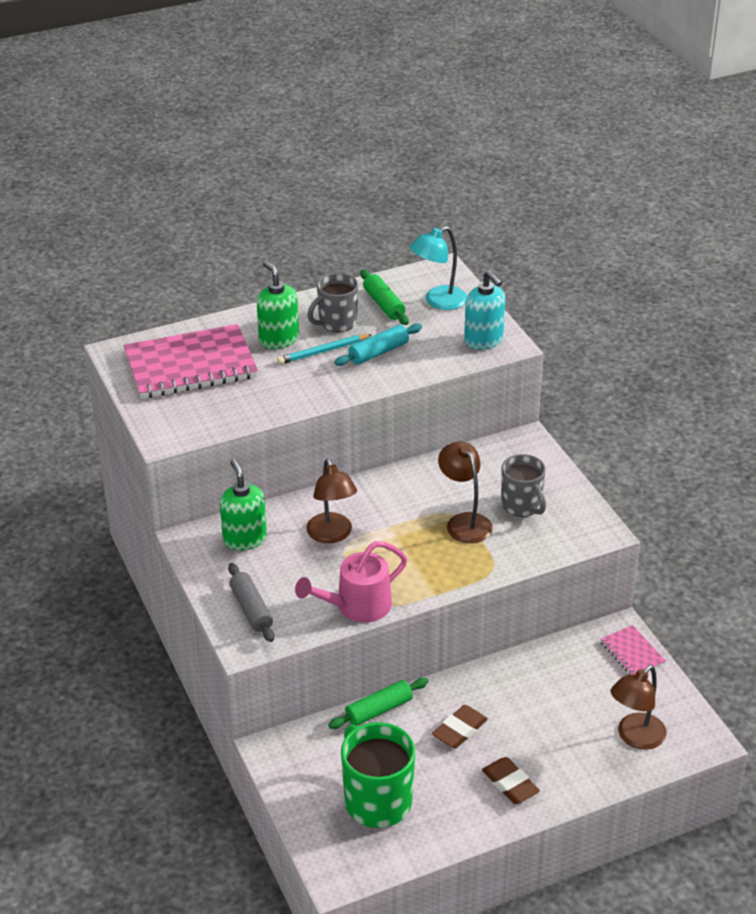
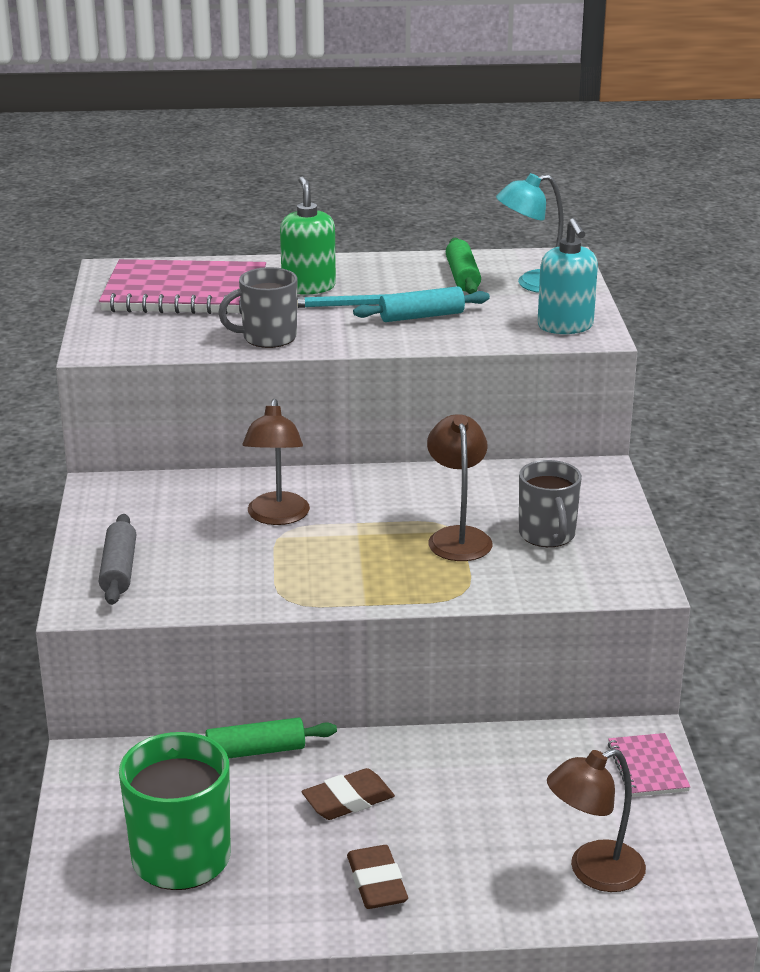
camera: 20 degrees right, 10 degrees down
(244, 539) = (167, 500): green soap dispenser -> none
(337, 323) = (391, 283): grey mug -> grey mug (268, 338)
(357, 606) = (253, 595): pink watering can -> none

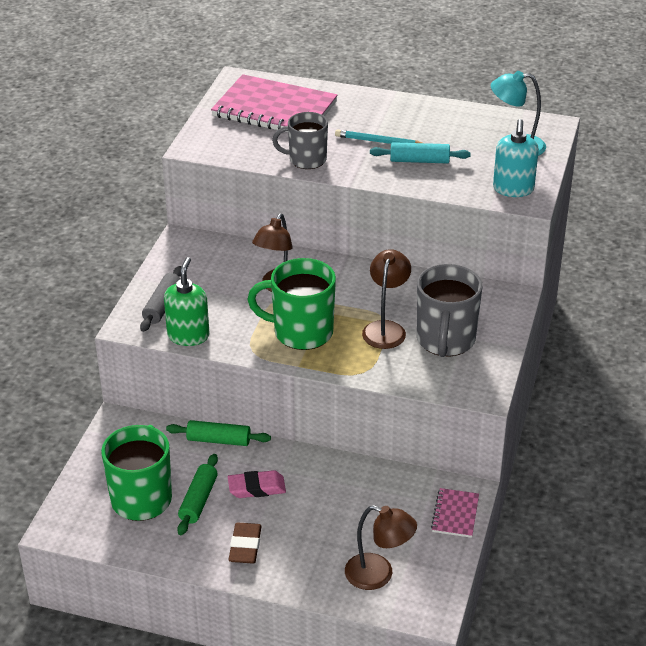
camera: 20 degrees right, 10 degrees up
(308, 287) = (358, 119): green soap dispenser -> green soap dispenser (188, 336)
(343, 563) = (301, 332): none -> green mug
(348, 800) = (256, 488): brown eraser -> pink eraser
(462, 277) = (470, 130): green rolling pin -> green rolling pin (198, 500)
(547, 535) = (445, 340): grey mug -> grey mug, size x1.50
(593, 872) = (378, 575): brown lamp -> brown lamp turned 150 degrees counterclockwise

